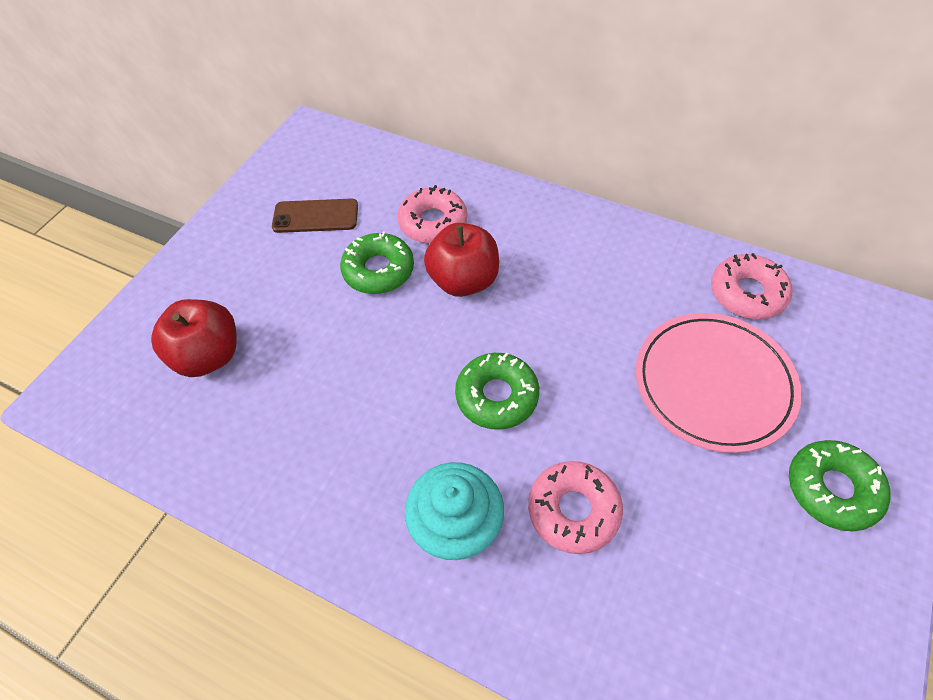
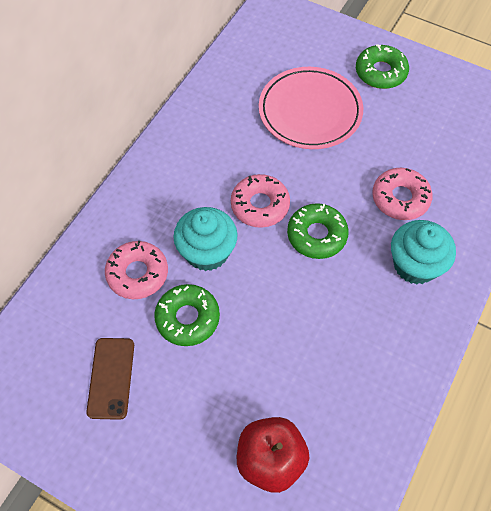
camera: 90 degrees left, 5 degrees up
(463, 280) = (207, 252): red apple -> turquoise cupcake
(747, 293) = (238, 79): pink donut -> pink donut (260, 205)

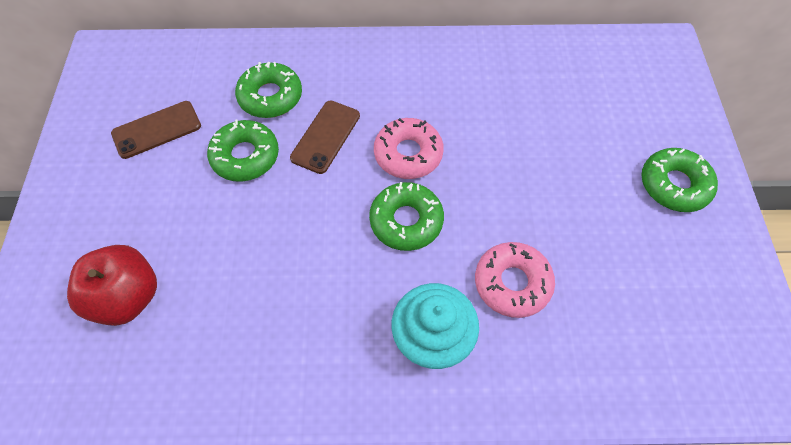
camera: 60 degrees right, 0 degrees up
(137, 274) = (270, 96): pink donut -> green donut
(207, 252) = (326, 137): turquoise cupcake -> brown phone
(310, 111) = (560, 142): pink plate -> none

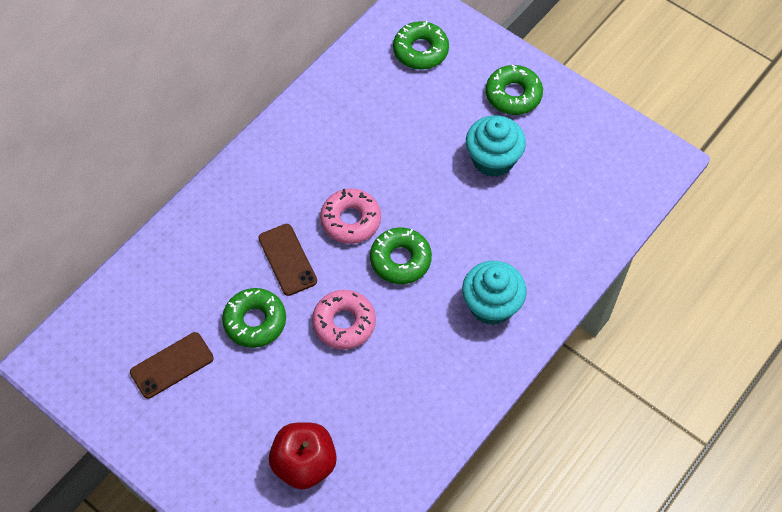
camera: 50 degrees left, 0 degrees up
(157, 130) = (172, 365): brown phone -> brown phone turned 45 degrees clockwise
(270, 96) = (215, 270): green donut -> green donut (420, 50)
(512, 283) = (495, 235): pink donut -> pink donut (344, 323)
(589, 219) = (493, 159): none -> turquoise cupcake

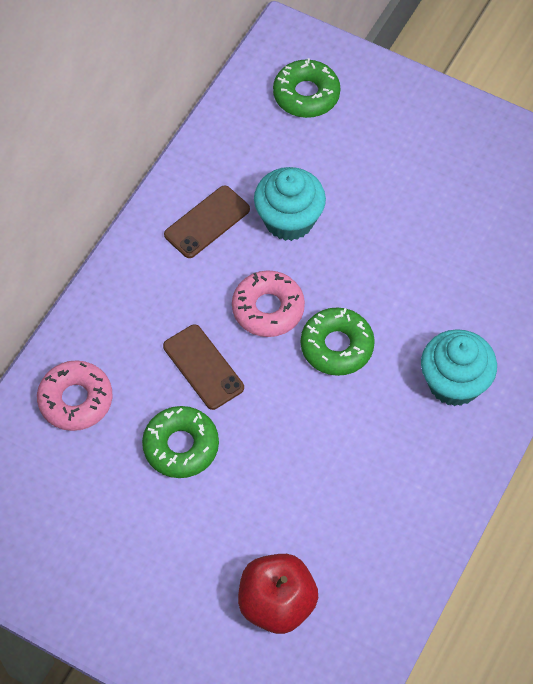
camera: 10 degrees left, 0 degrees up
(172, 365) = (93, 514): brown phone -> brown phone (207, 222)
(344, 323) = (287, 431): pink donut -> pink donut (75, 400)
(493, 159) = (419, 211): turquoise cupcake -> turquoise cupcake (289, 220)
(513, 95) = (426, 131): green donut -> none

